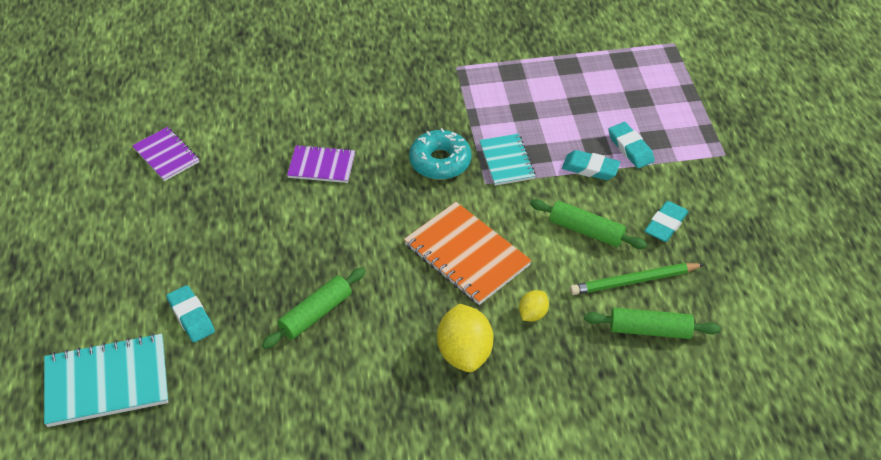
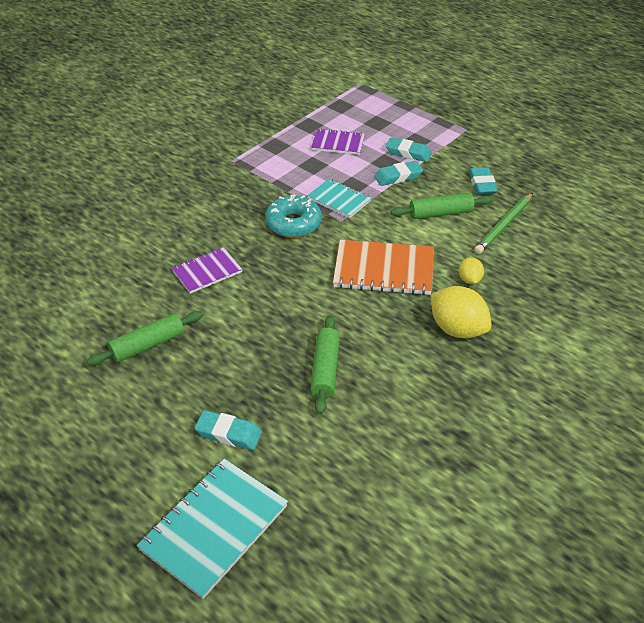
camera: 40 degrees left, 5 degrees down
(166, 155) = (62, 334): purple notebook -> purple notebook (338, 143)
(650, 330) = (547, 247): green rolling pin -> green rolling pin (148, 345)

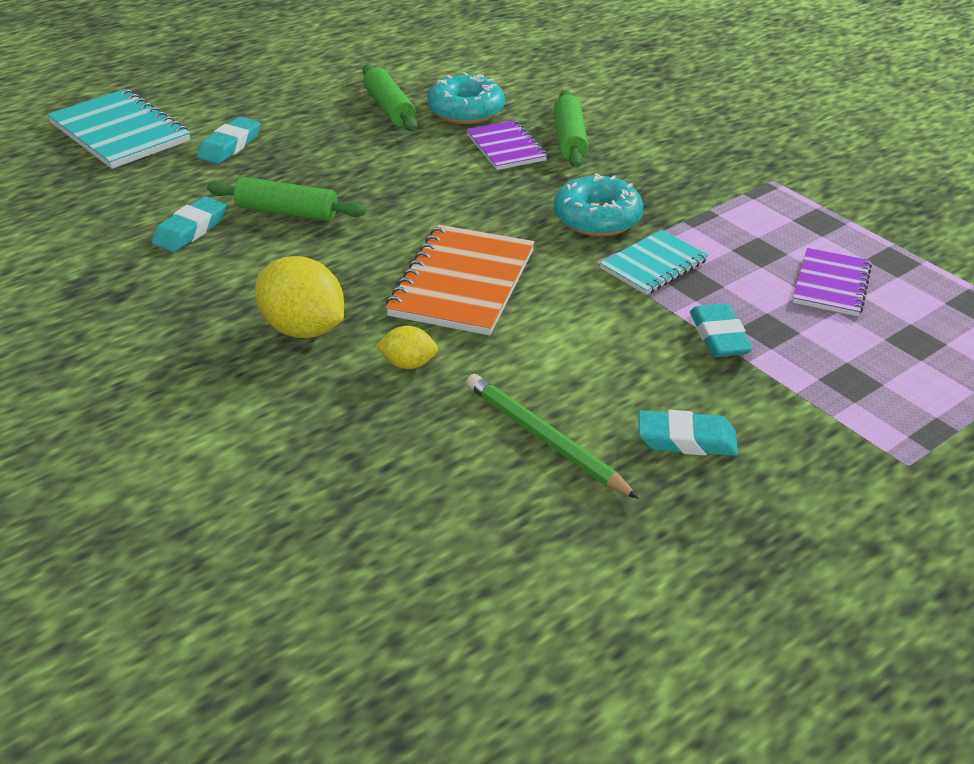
camera: 100 degrees right, 5 degrees down
(148, 300) = (466, 111): none -> turquoise donut
(408, 153) = (801, 362): turquoise eraser -> turquoise eraser (190, 230)
(441, 213) = (597, 367): green rolling pin -> green rolling pin (569, 139)
(457, 329) = (303, 329): yellow lemon -> yellow lemon turned 75 degrees clockwise

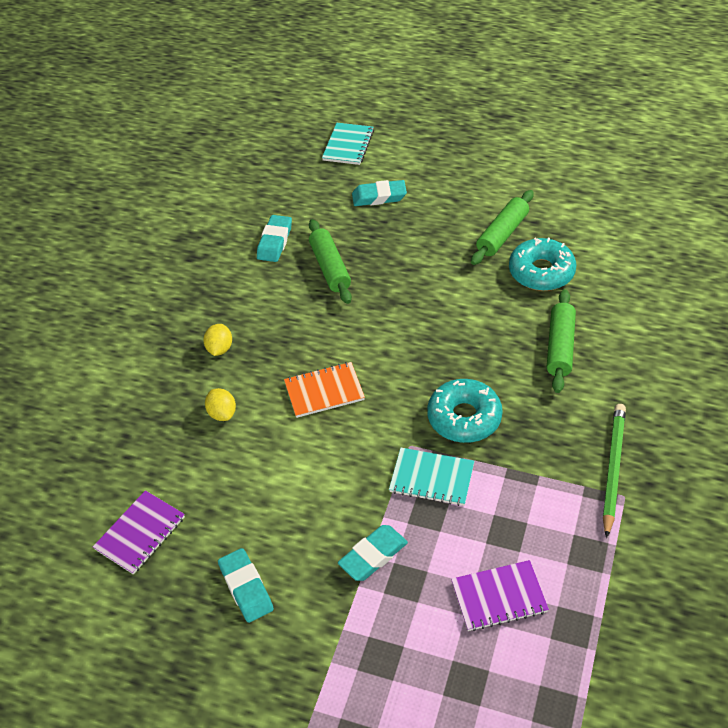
camera: 60 degrees right, 10 degrees up
(120, 132) = (348, 145): turquoise notebook -> turquoise notebook, size x0.61
(190, 230) = (274, 242): turquoise eraser -> turquoise eraser turned 75 degrees counterclockwise
(303, 329) = (220, 349): yellow lemon -> yellow lemon, size x0.53
(462, 283) = (324, 391): orange notebook -> orange notebook, size x0.61
(506, 148) = (511, 320): purple notebook -> purple notebook (140, 533)
(545, 439) = (198, 515): green pencil -> green pencil (613, 469)
(569, 139) = (560, 347): green rolling pin -> green rolling pin turned 45 degrees counterclockwise

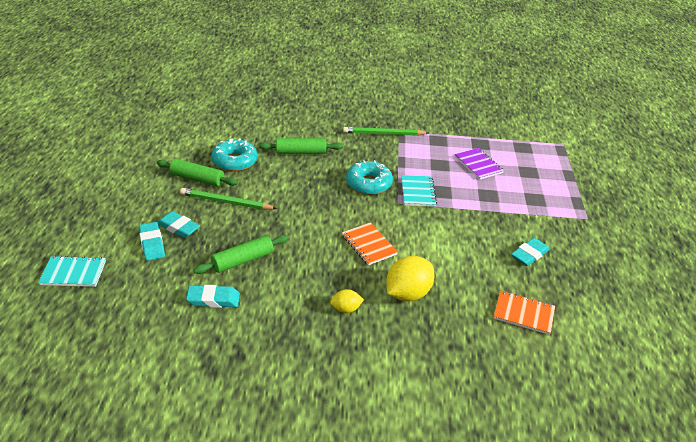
camera: 110 degrees left, 10 degrees down
(140, 533) = (523, 313): purple notebook -> orange notebook
(222, 413) = (407, 293): yellow lemon -> yellow lemon, size x1.89
(373, 556) = (479, 208): turquoise eraser -> turquoise eraser (178, 227)
(446, 259) = (226, 202): none -> green pencil

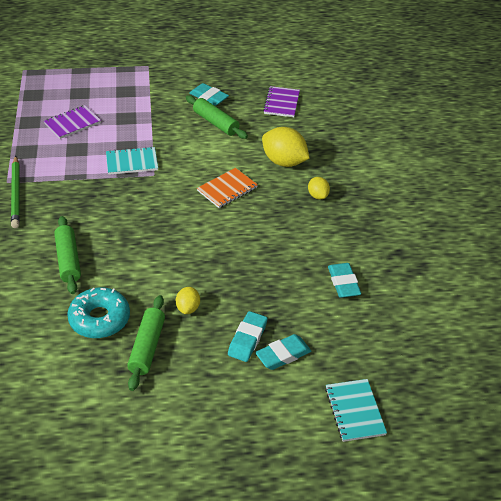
camera: 100 degrees left, 5 degrees up
(226, 202) = (188, 308): green pencil -> yellow lemon
(242, 260) = (281, 274): green rolling pin -> green rolling pin (215, 123)
(368, 184) = (124, 197): turquoise donut -> none
(523, 313) = (281, 103): orange notebook -> purple notebook

